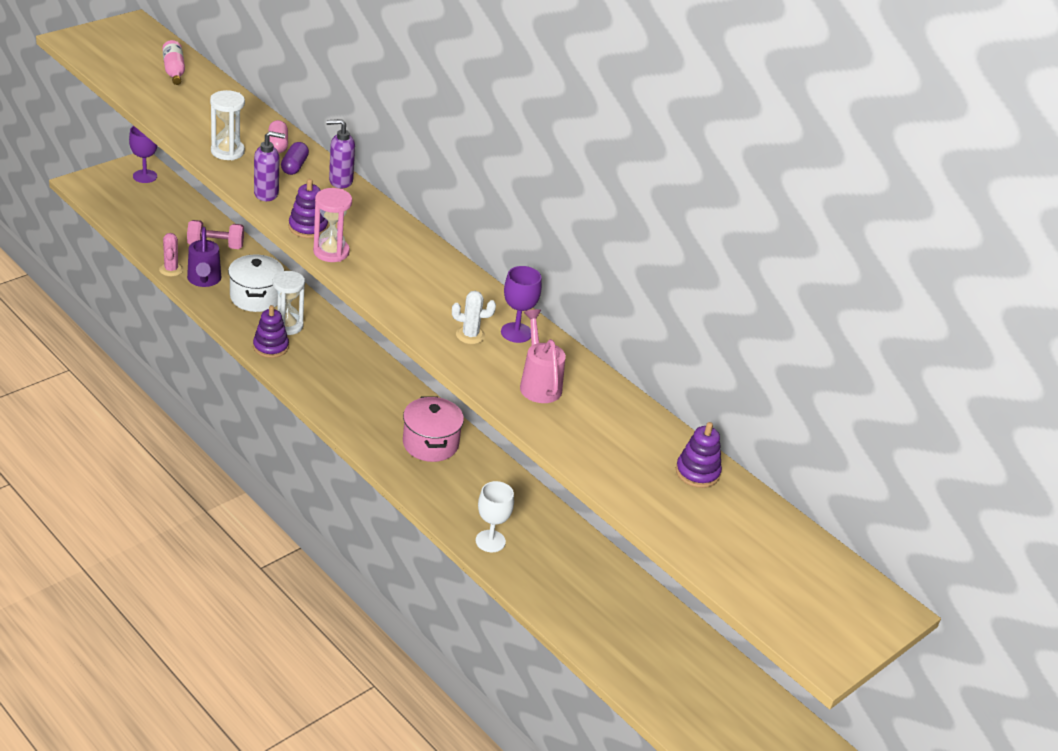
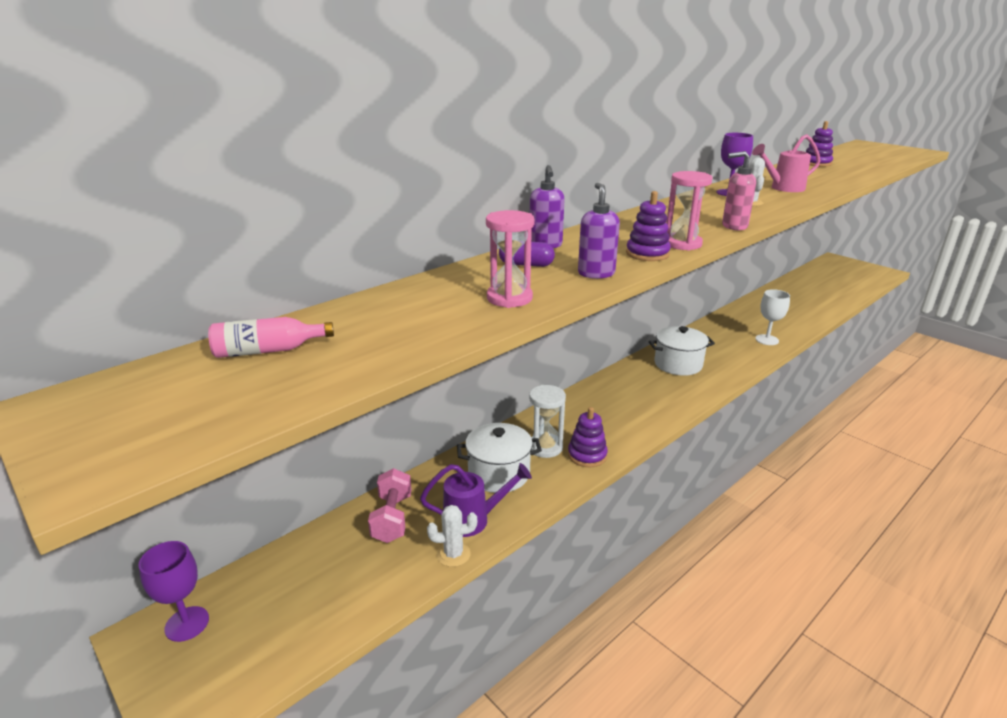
camera: 85 degrees left, 10 degrees down
(171, 269) = (453, 554): pink cactus -> white cactus
(227, 151) = (509, 298): white hourglass -> pink hourglass
(278, 144) = (480, 274): pink capsule -> none
(381, 297) = (734, 226): none -> pink soap dispenser
(430, 443) = (678, 364): pink pot -> white pot

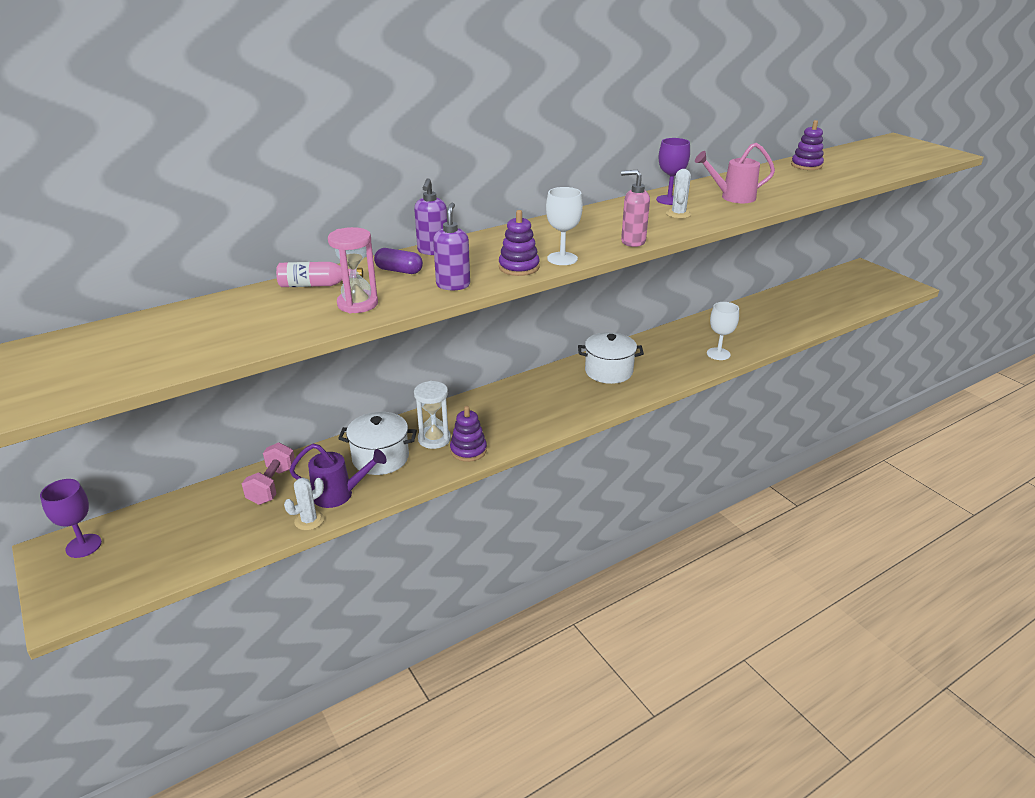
camera: 10 degrees right, 5 degrees up
(268, 350) = (136, 336): pink bottle -> pink bottle (316, 285)
(453, 554) = (309, 520): white cactus -> white cactus turned 45 degrees counterclockwise
(682, 244) = (562, 259): pink hourglass -> white goblet

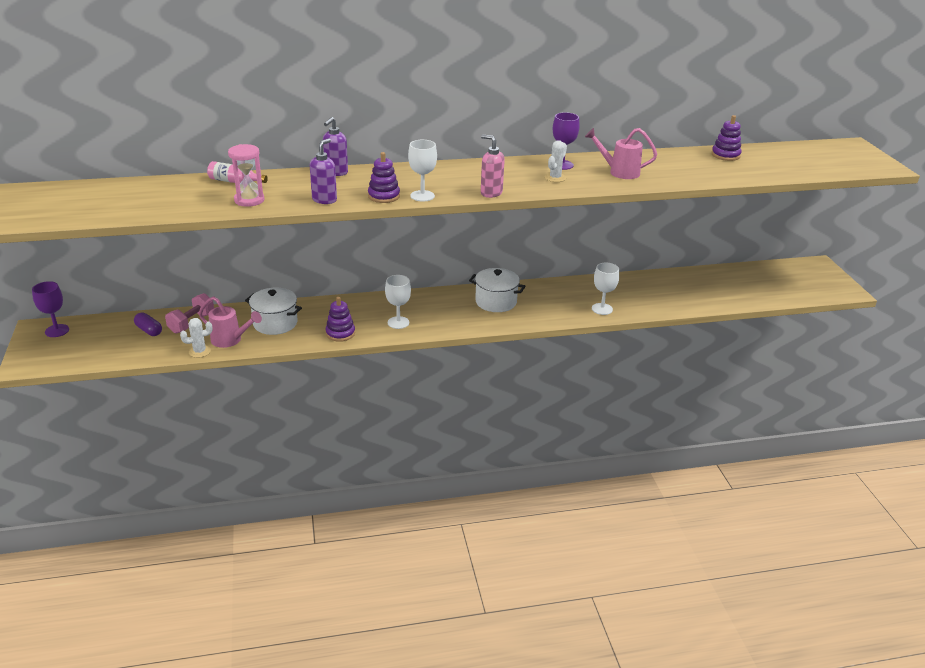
camera: 20 degrees right, 0 degrees up
(339, 494) = (230, 340): purple watering can -> pink watering can
(399, 271) = (298, 182): purple capsule -> purple capsule (149, 330)
(434, 439) = (322, 319): white hourglass -> none
(524, 420) = (398, 322): none -> white goblet

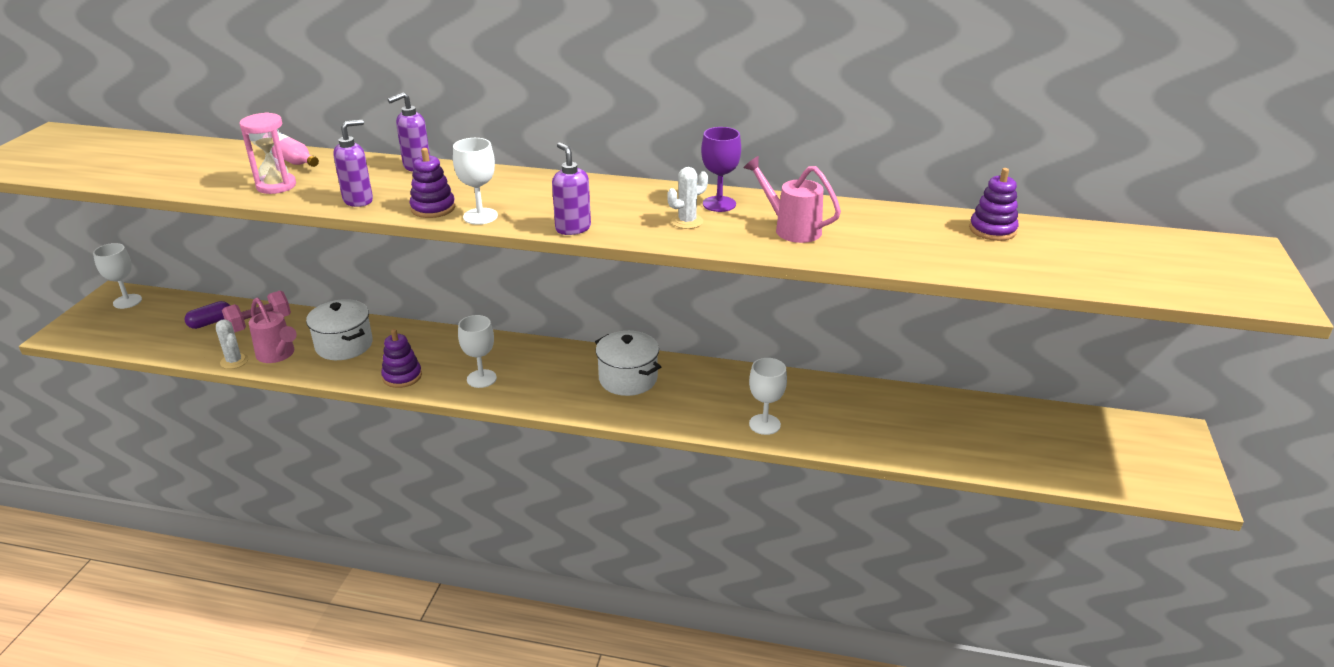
camera: 25 degrees right, 0 degrees up
(57, 331) = (127, 301): purple goblet -> white goblet
(149, 330) = (210, 322): purple capsule -> purple capsule turned 75 degrees clockwise
(199, 351) = (234, 361): white cactus -> white cactus turned 45 degrees clockwise
(491, 193) = (573, 228): pink soap dispenser -> purple soap dispenser

